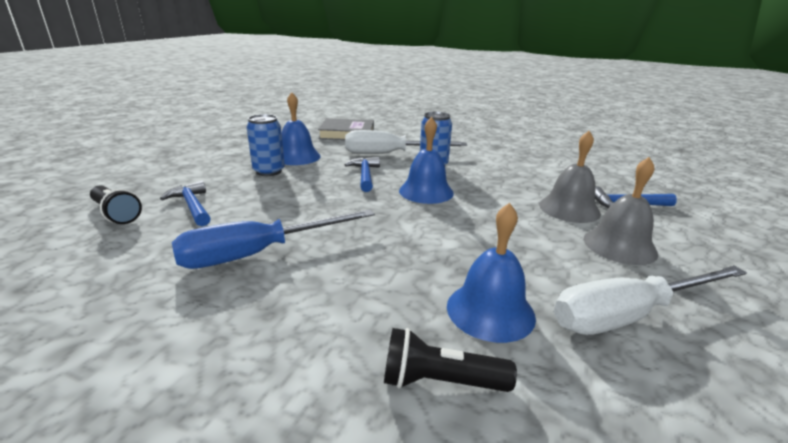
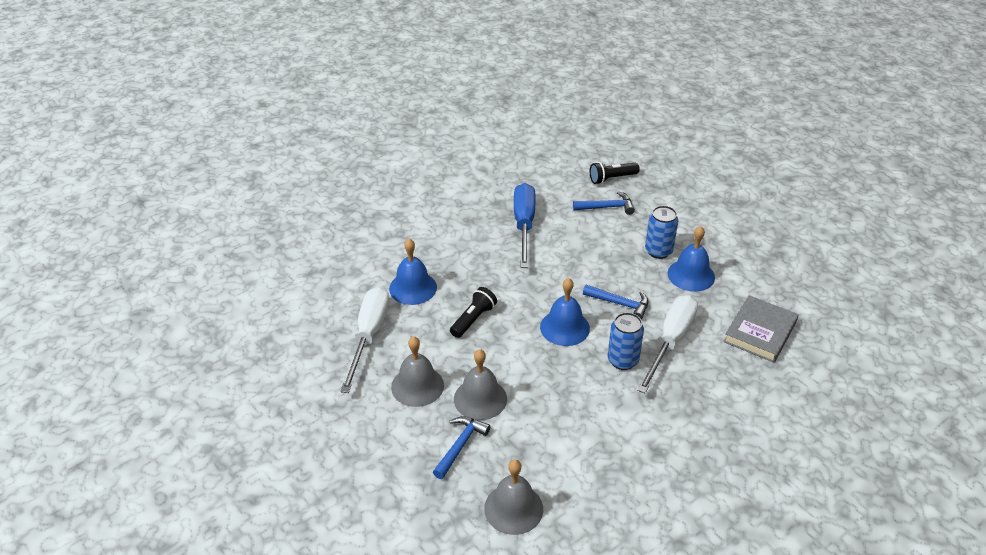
camera: 120 degrees right, 15 degrees up
(440, 381) = (390, 253): black flashlight -> black flashlight (473, 319)
(625, 175) = (513, 508): none -> grey bell

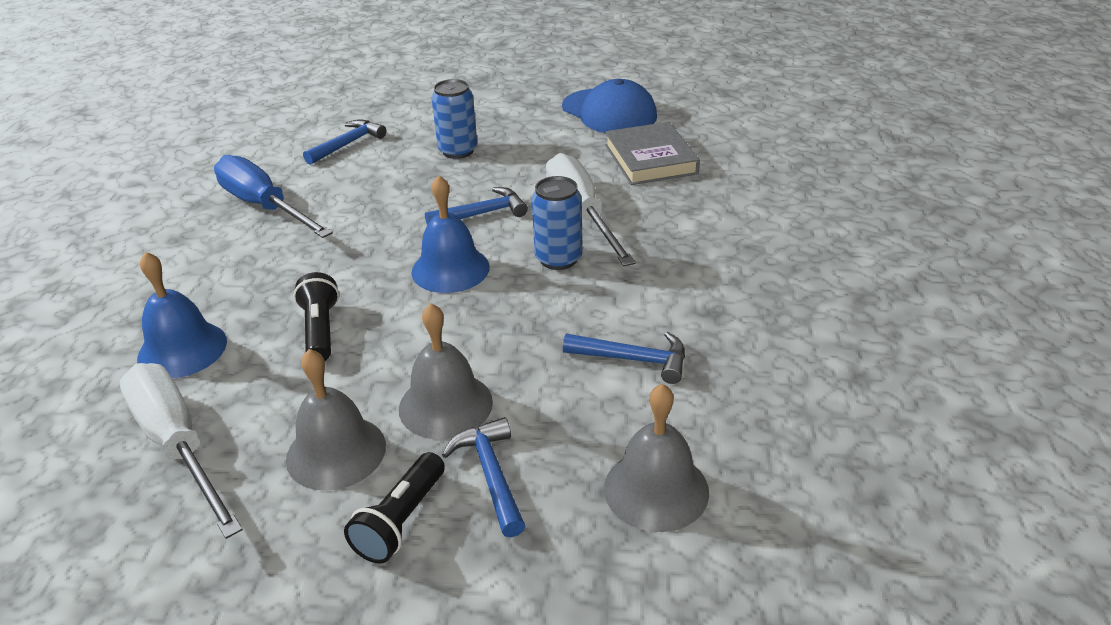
camera: 45 degrees left, 5 degrees down
(584, 443) = (633, 360): none -> blue hammer
(612, 178) = (319, 120): black flashlight -> black flashlight (401, 521)
(691, 275) = (519, 152): blue bell -> none
(783, 280) = (609, 112): none -> blue cap

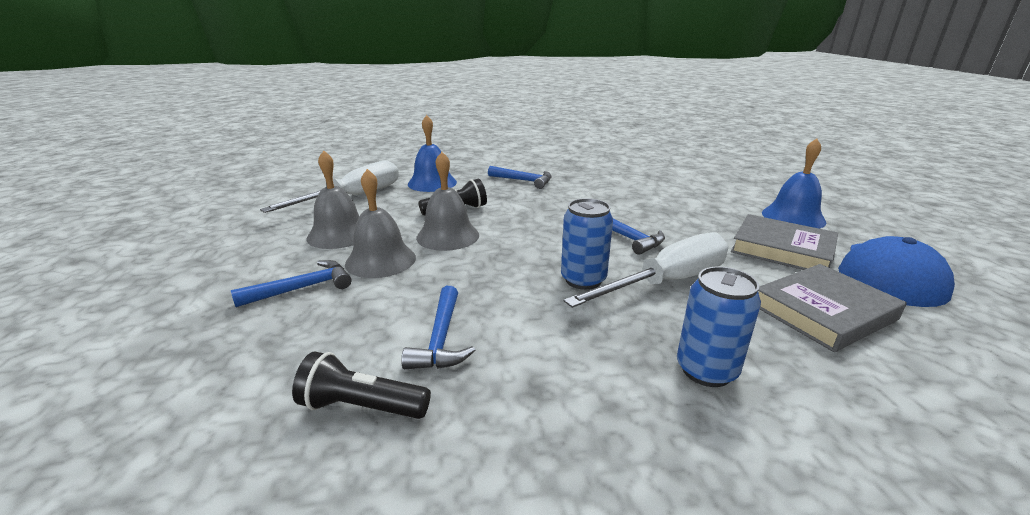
camera: 75 degrees right, 10 degrees down
(264, 206) = (579, 174): blue screwdriver -> none
(348, 144) = (676, 180): blue hammer -> blue hammer (523, 181)
(401, 521) = (270, 263): black flashlight -> black flashlight (362, 407)
(450, 269) = (542, 237): blue bell -> blue bell (793, 217)
(458, 151) = (712, 215): blue can -> blue can (706, 370)
(549, 141) = (782, 249): none -> grey book
(656, 489) = (257, 371): grey bell -> grey bell (448, 236)

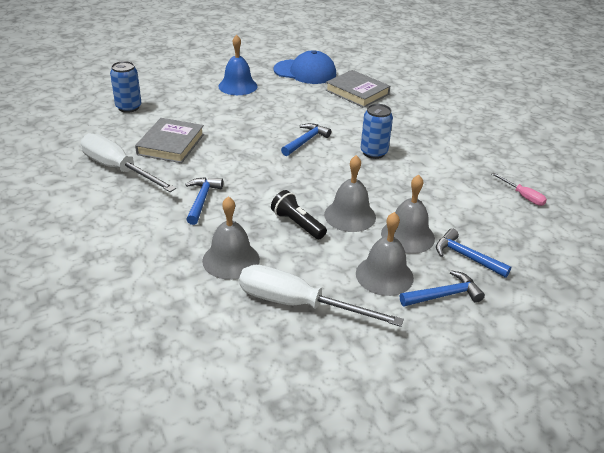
camera: 110 degrees left, 10 degrees up
(362, 407) = (522, 196): black flashlight -> pink screwdriver
(432, 183) = (231, 260): blue bell -> grey bell
(441, 339) = (464, 187): blue hammer -> blue hammer (444, 295)
(667, 282) = (357, 128): white screwdriver -> white screwdriver (118, 169)
(706, 370) = (425, 120): blue can -> blue can (128, 107)
(782, 249) = (292, 94): grey book -> grey book (171, 144)

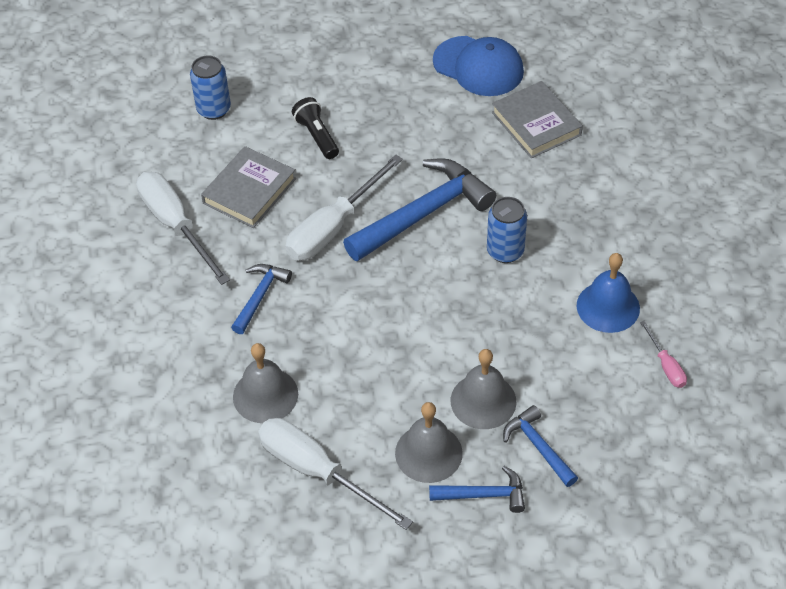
camera: 20 degrees right, 15 degrees up
(238, 86) = (371, 85): blue bell -> blue bell (608, 307)
(243, 155) = (333, 227): none -> white screwdriver
(297, 224) = (359, 356): black flashlight -> black flashlight (317, 136)
(305, 141) = (423, 214): blue hammer -> blue hammer, size x1.91
(350, 215) = (427, 355): grey bell -> none

